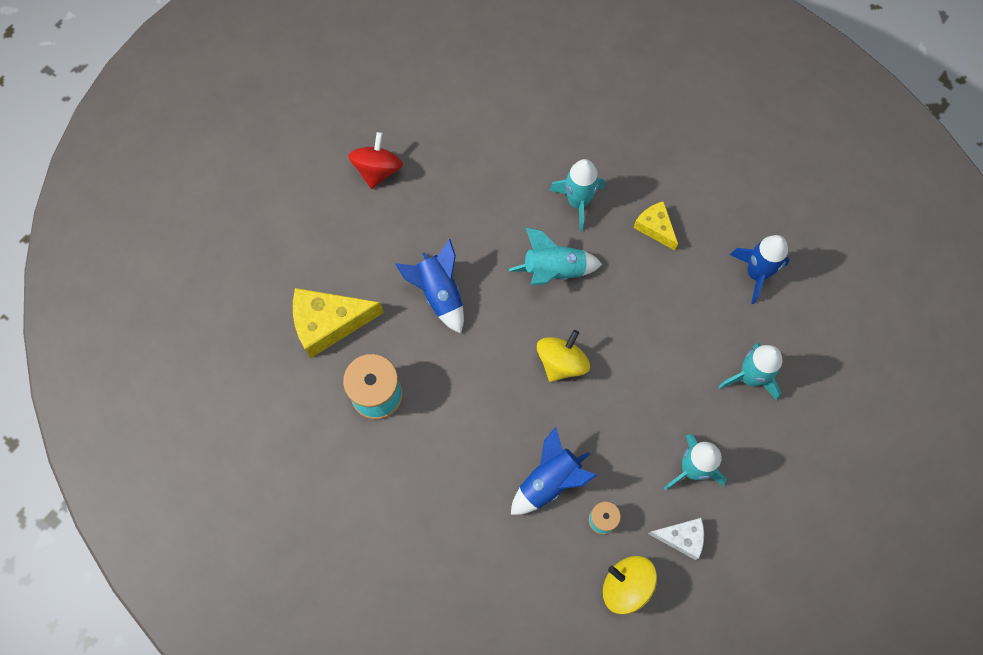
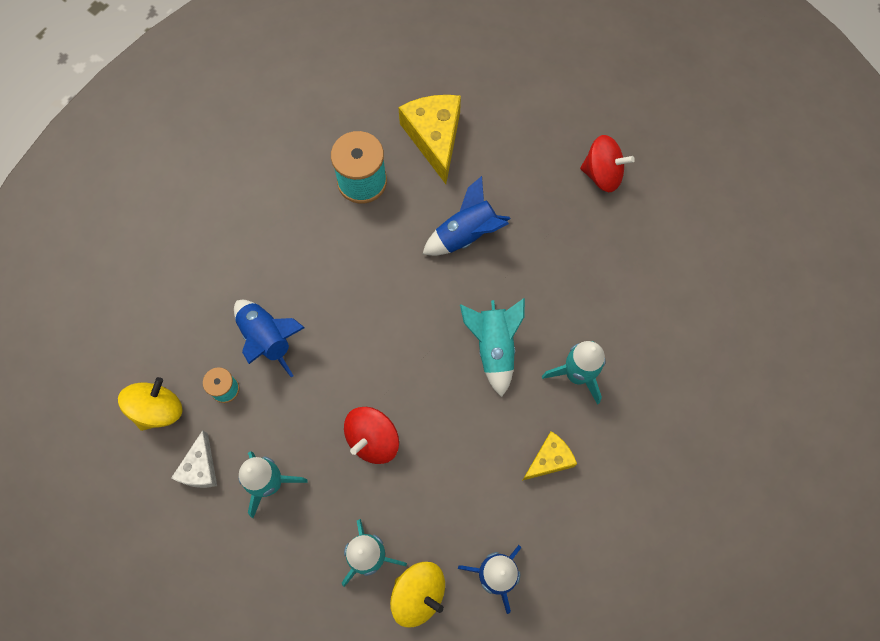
camera: 90 degrees right, 0 degrees up
(561, 362) = (391, 353): yellow spinning top -> yellow spinning top (418, 594)
(645, 377) = (373, 439): none -> red spinning top

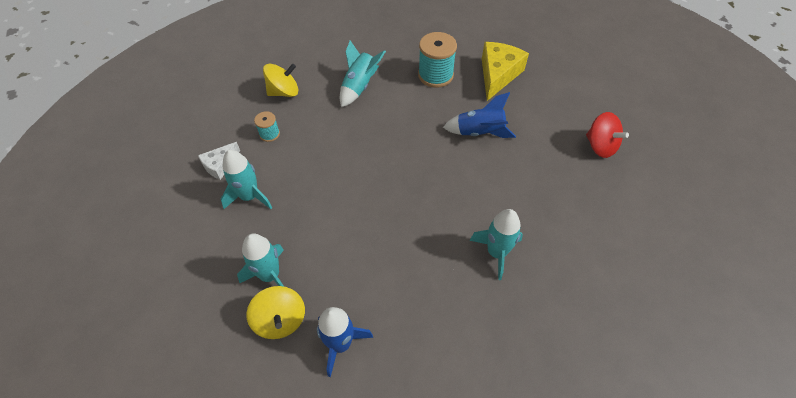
camera: 35 degrees right, 15 degrees down
(158, 409) = (226, 124): yellow spinning top -> yellow spinning top (284, 92)
(267, 338) = (315, 122): blue rocket -> none
(373, 439) = (329, 210): red spinning top -> none
(494, 348) = (449, 203): turquoise rocket -> turquoise rocket (359, 86)
(549, 459) = (436, 293): yellow cheese -> none

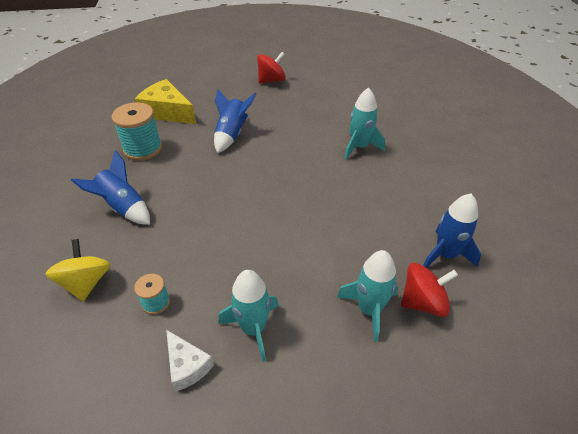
camera: 80 degrees left, 10 degrees down
(280, 320) = (423, 302): yellow spinning top -> red spinning top
(359, 86) = (123, 207): turquoise rocket -> blue rocket

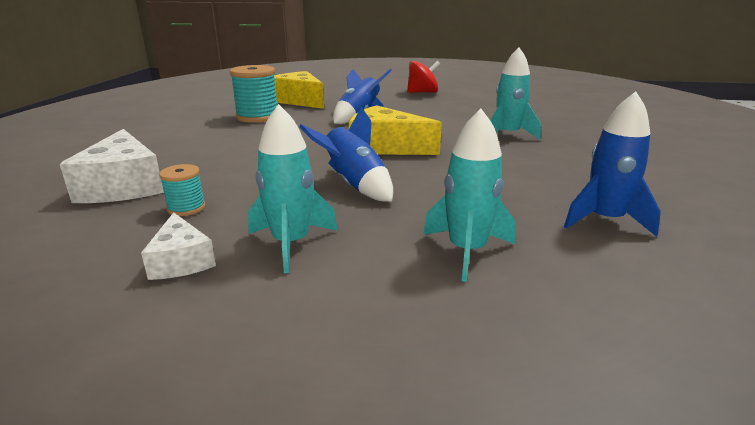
camera: 15 degrees right, 20 degrees down
(86, 283) = (123, 186): yellow spinning top -> white cheese
(123, 207) = (207, 146): blue rocket -> blue rocket (354, 185)
(272, 183) = (385, 147): none -> yellow cheese
(423, 302) = (556, 256): red spinning top -> none

